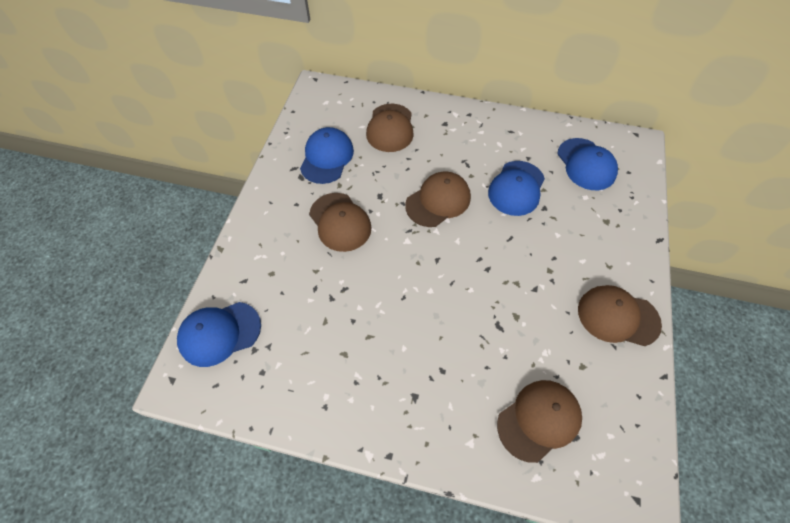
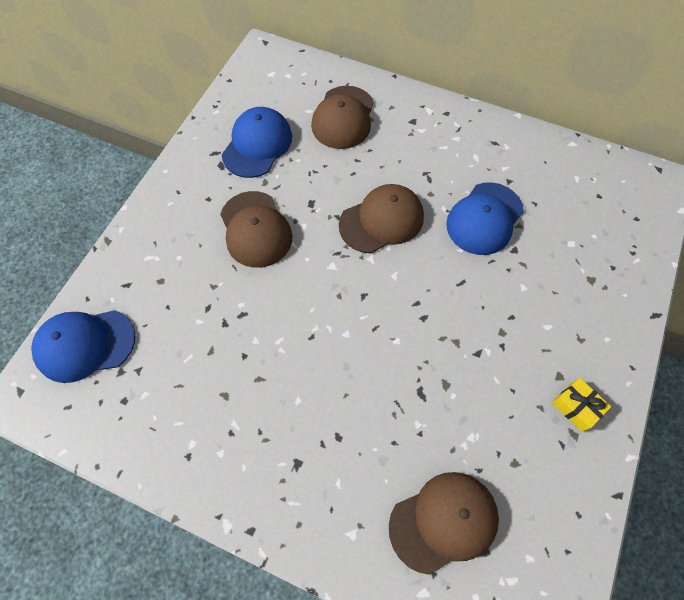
camera: 10 degrees right, 5 degrees up
(586, 164) = (582, 200): blue cap -> none
(617, 317) = (576, 407): brown cap -> yellow gift

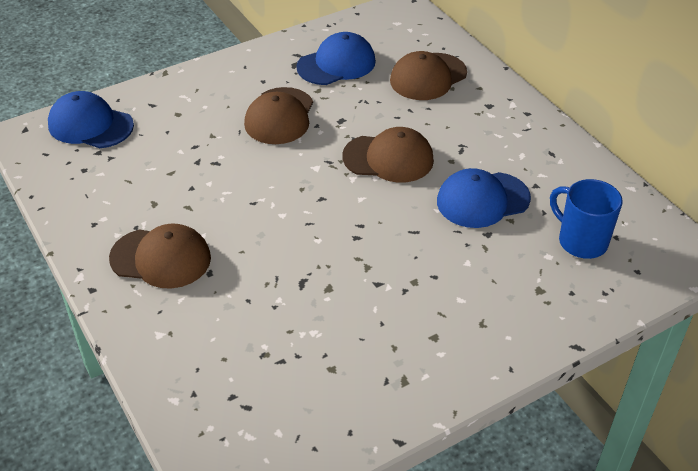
camera: 35 degrees right, 20 degrees down
(443, 521) = (235, 368): brown cap -> brown cap (161, 258)
(576, 407) = (426, 364): yellow gift -> none
(581, 215) = (581, 241): none -> blue mug

